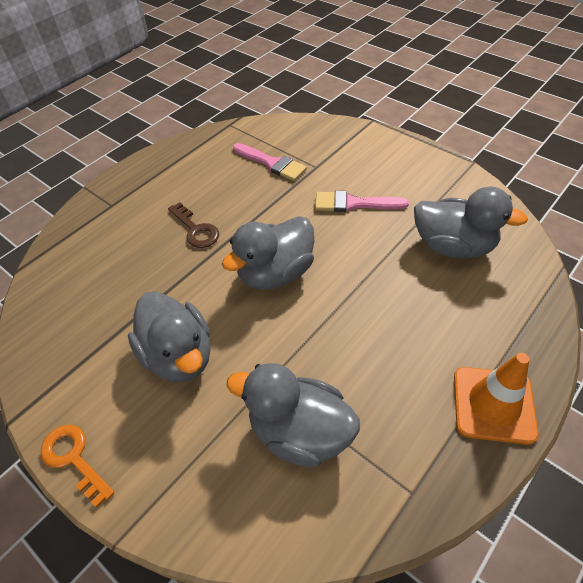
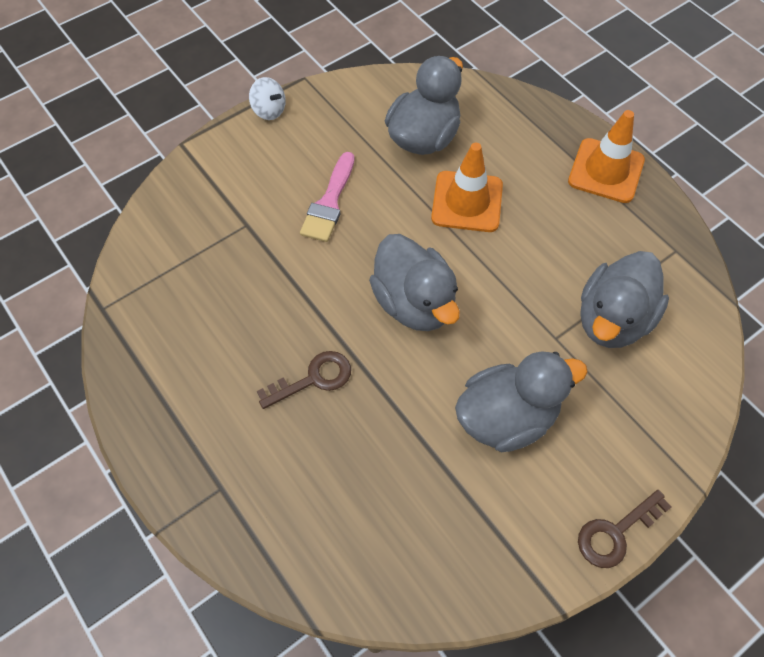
camera: 80 degrees left, 10 degrees up
(73, 458) = (615, 533): orange key -> brown key
(272, 163) = (218, 271): pink brush -> none
(394, 290) = (467, 202): none -> orange traffic cone
(427, 152) = (269, 110): none -> white spinning top

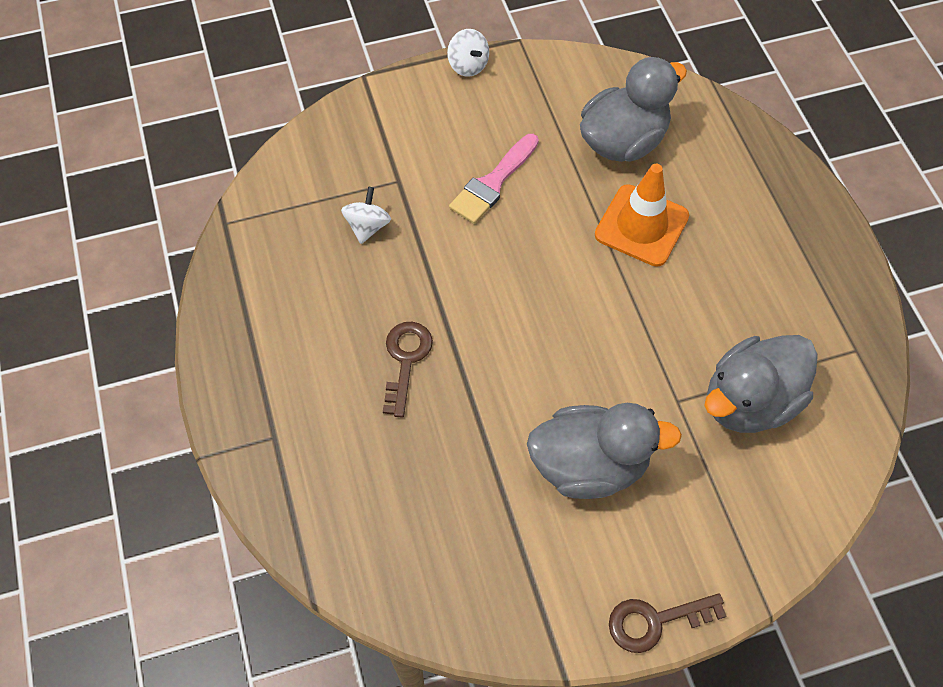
camera: 20 degrees right, 0 degrees up
(234, 272) = (367, 226): none -> white spinning top
(313, 378) = (406, 360): brown key -> brown key turned 75 degrees counterclockwise
(414, 303) = (540, 316): grey duck -> none
(606, 171) = (814, 237): orange traffic cone -> none

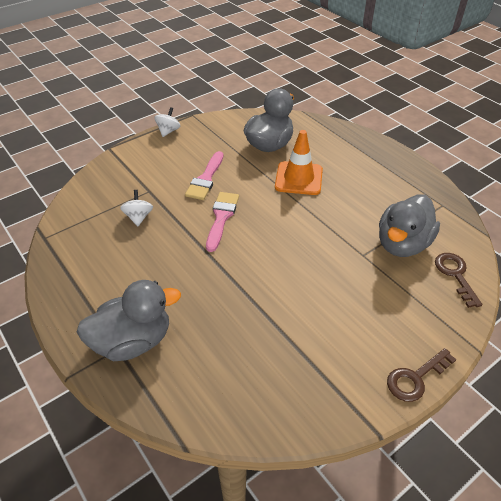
camera: 20 degrees left, 15 degrees down
(406, 360) = (190, 279): brown key -> brown key (455, 275)
(468, 65) = (168, 131): white spinning top -> white spinning top turned 105 degrees counterclockwise
(490, 265) = (221, 217): none -> pink brush
(589, 465) = (330, 303): grey duck -> grey duck (133, 341)

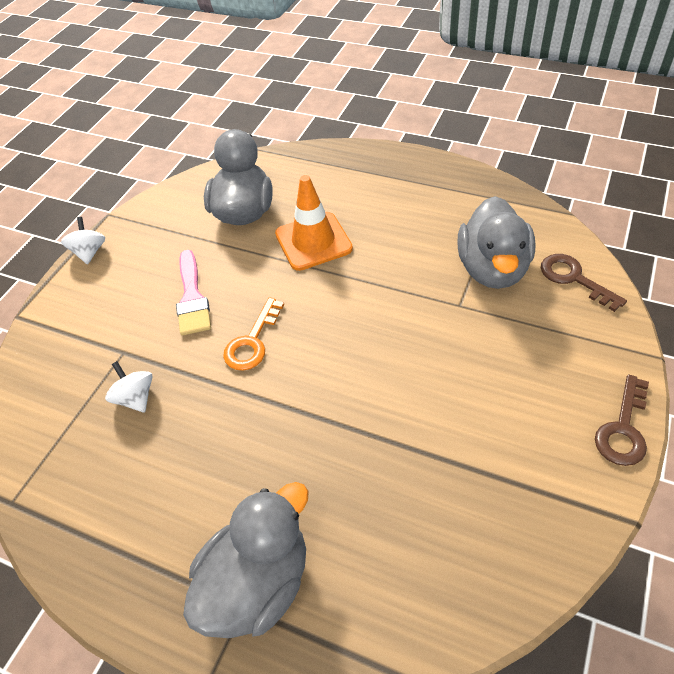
camera: 25 degrees left, 5 degrees up
(221, 217) = (252, 342): pink brush -> orange key

